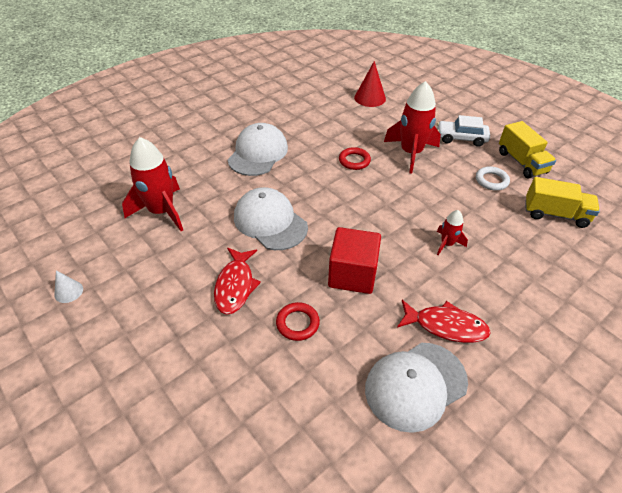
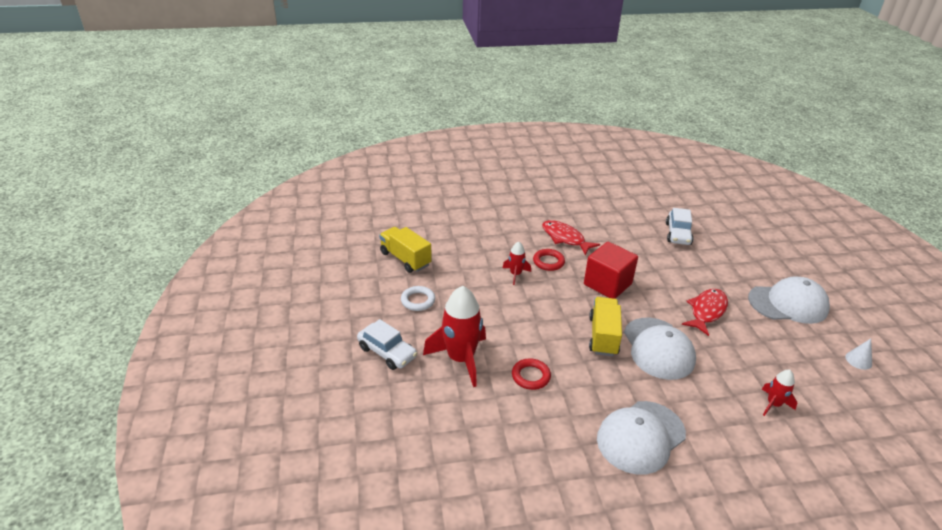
camera: 150 degrees left, 10 degrees down
(162, 211) = (773, 404): red rocket -> red rocket, size x0.50
(297, 323) = (666, 274): red ring -> red ring (548, 262)
(311, 423) = (678, 234): none -> white car
(370, 98) = (425, 467): red cone -> none
(415, 385) = (607, 225): white cap -> white cap (788, 304)
(521, 162) = (366, 304): yellow truck -> yellow truck (603, 336)

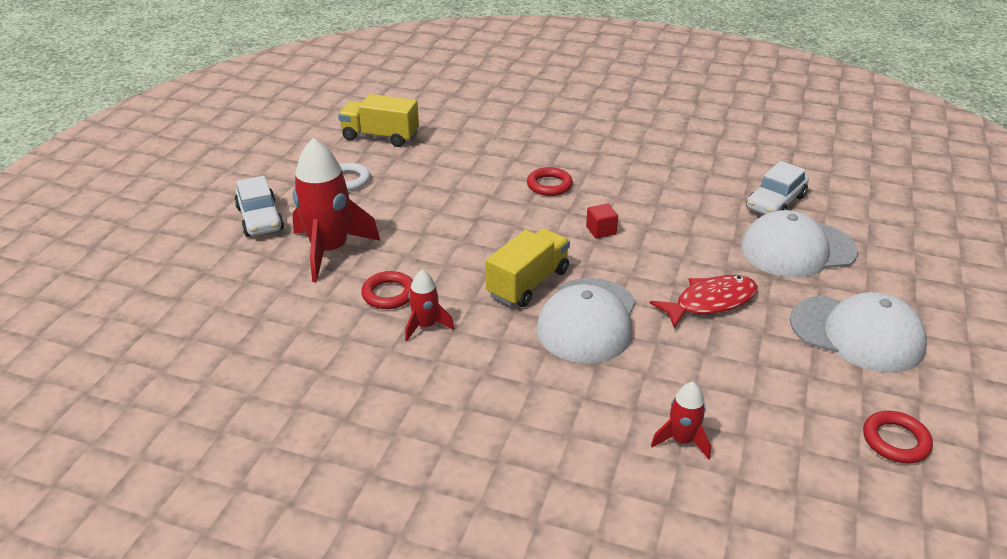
camera: 30 degrees right, 0 degrees up
(405, 259) = (380, 136): yellow truck -> yellow truck turned 60 degrees counterclockwise
(515, 274) = (492, 186): red rocket -> red rocket (425, 326)
(565, 238) = (602, 166): red fish -> none
(607, 284) = (601, 230): red cube -> red cube, size x0.44
(640, 437) = (449, 403): white cap -> white cap (797, 249)
(858, 360) = (895, 441): white cone -> red ring

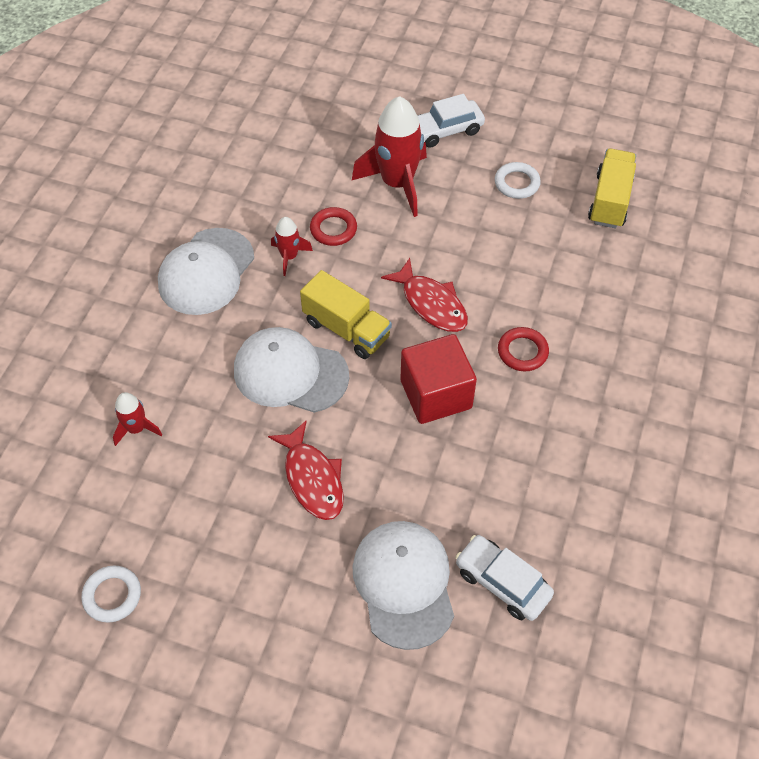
camera: 90 degrees right, 20 degrees up
(495, 231) = (431, 304): none -> red fish
(601, 230) = (436, 394): red cube -> red cube, size x2.28
(857, 334) = (256, 606): white cap -> white cap (206, 272)
(895, 441) = (112, 595): red ring -> white ring

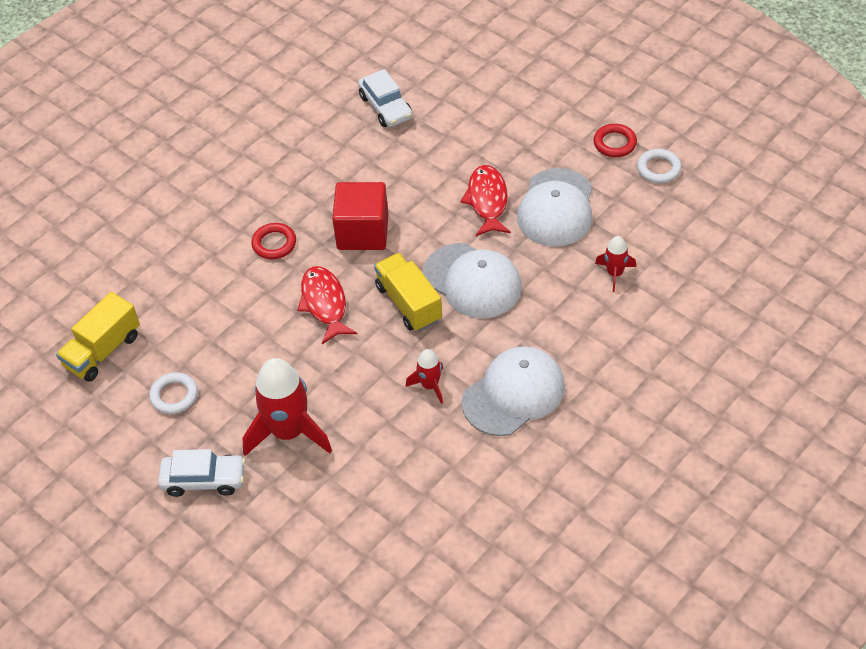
camera: 155 degrees left, 5 degrees down
(333, 229) = (375, 401): red ring -> red ring (614, 143)
(404, 584) = (452, 123): white cap -> white cap (556, 208)

